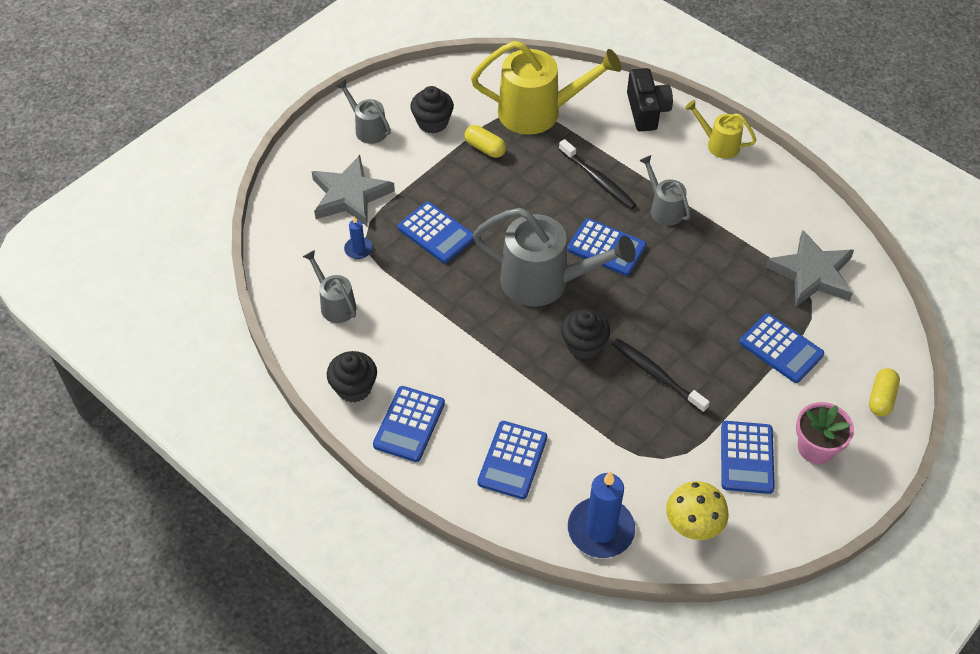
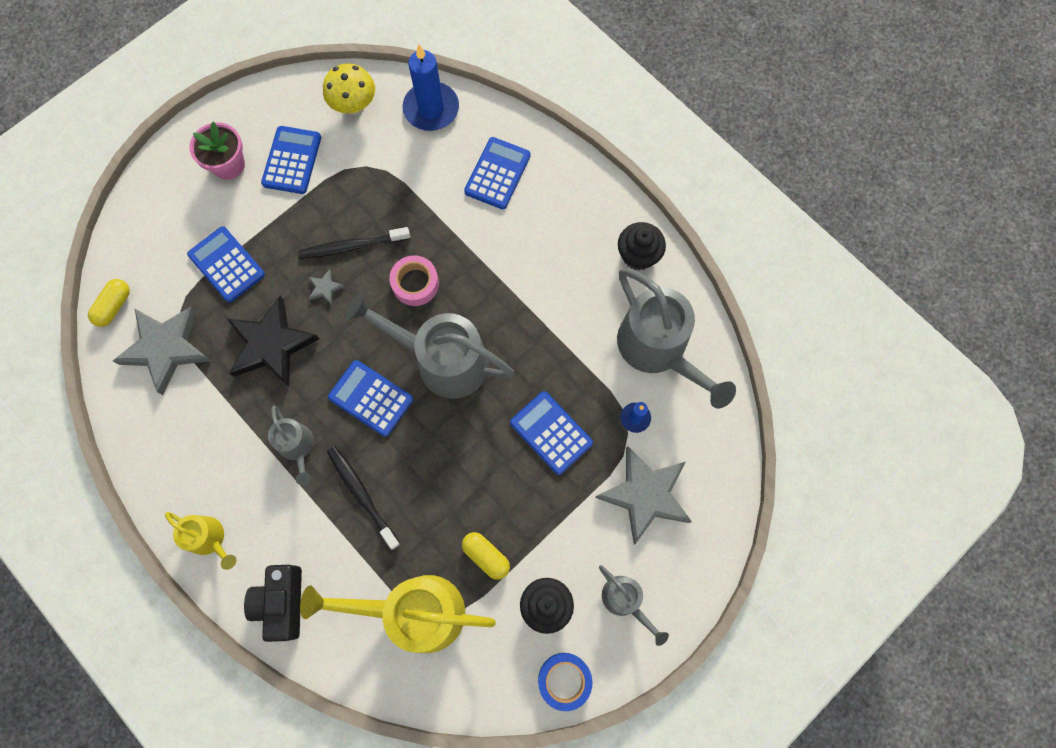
camera: 175 degrees left, 20 degrees up
(334, 304) = (659, 350): grey watering can -> grey watering can, size x1.93
(409, 424) = (587, 214): blue calculator -> none
(415, 82) = (564, 680): none -> blue tape
(583, 345) = (415, 283): black cupcake -> pink tape
(656, 375) = (352, 246): black toothbrush -> black toothbrush turned 120 degrees clockwise
(674, 334) = (325, 288): none -> grey star
(712, 283) = (271, 344): none -> black star
(881, 398) = (152, 207): yellow capsule -> yellow capsule (114, 306)

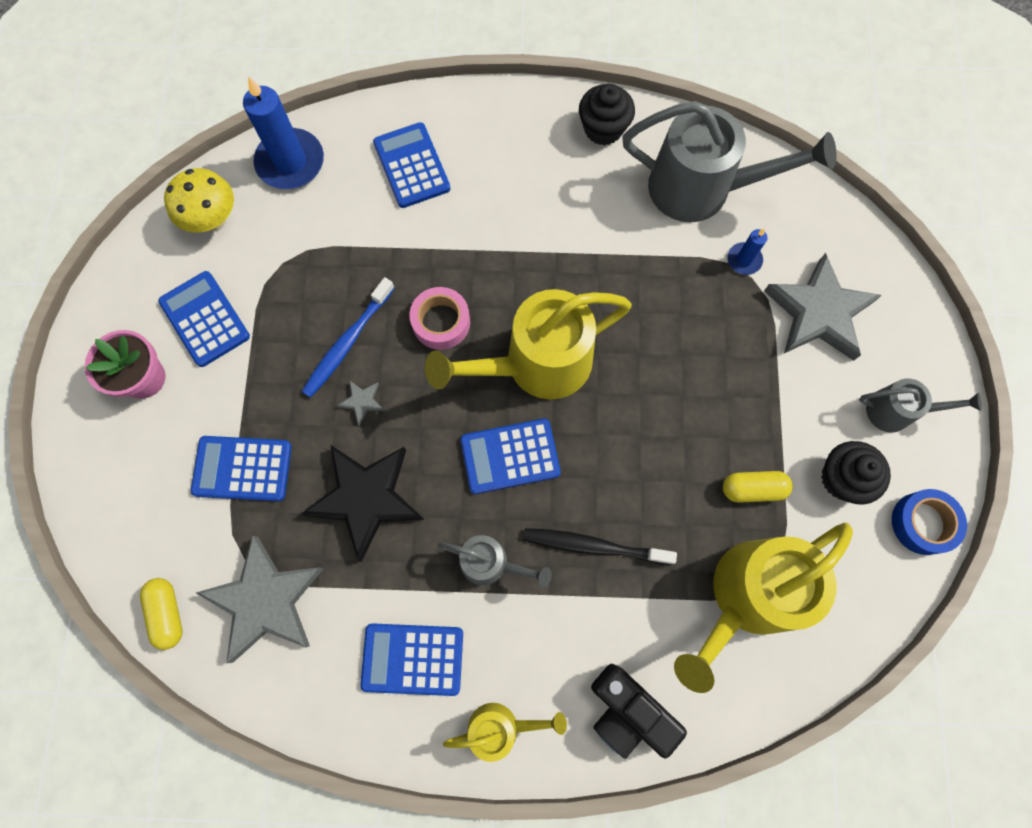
camera: 45 degrees left, 0 degrees up
(352, 246) = (347, 343): black toothbrush -> blue toothbrush
(441, 360) = (535, 364): grey watering can -> yellow watering can
(551, 433) = (692, 336): blue calculator -> blue calculator (412, 659)

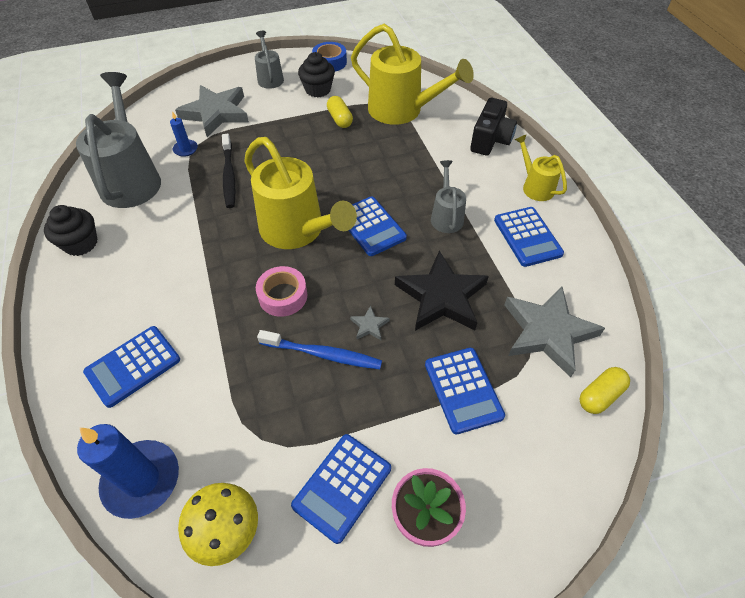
camera: 110 degrees left, 20 degrees down
(594, 546) = (408, 173): black toothbrush -> black toothbrush (229, 176)

